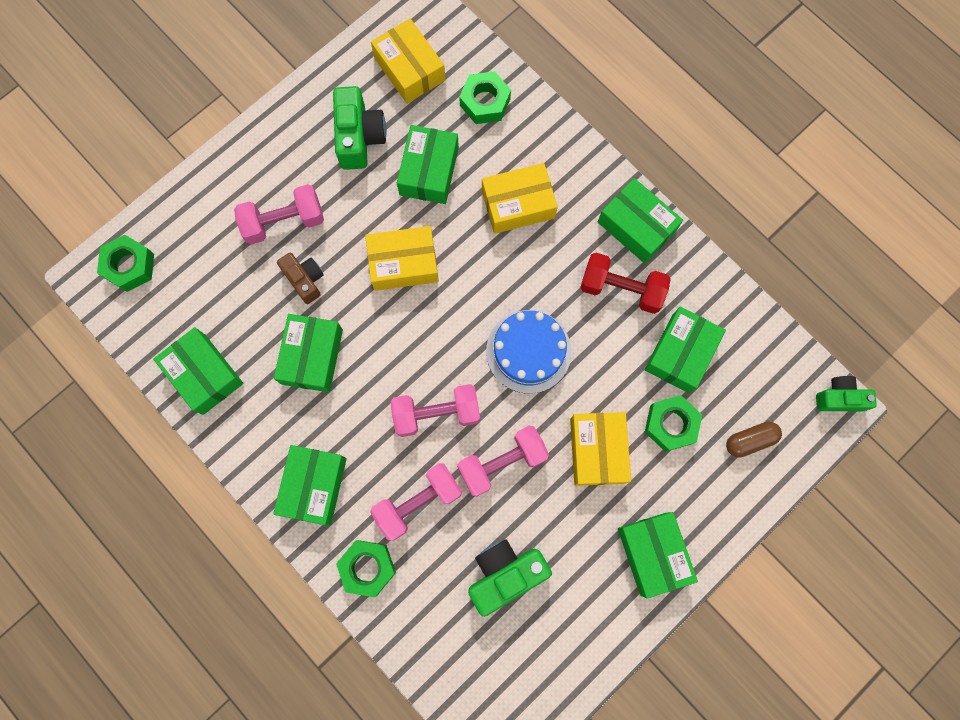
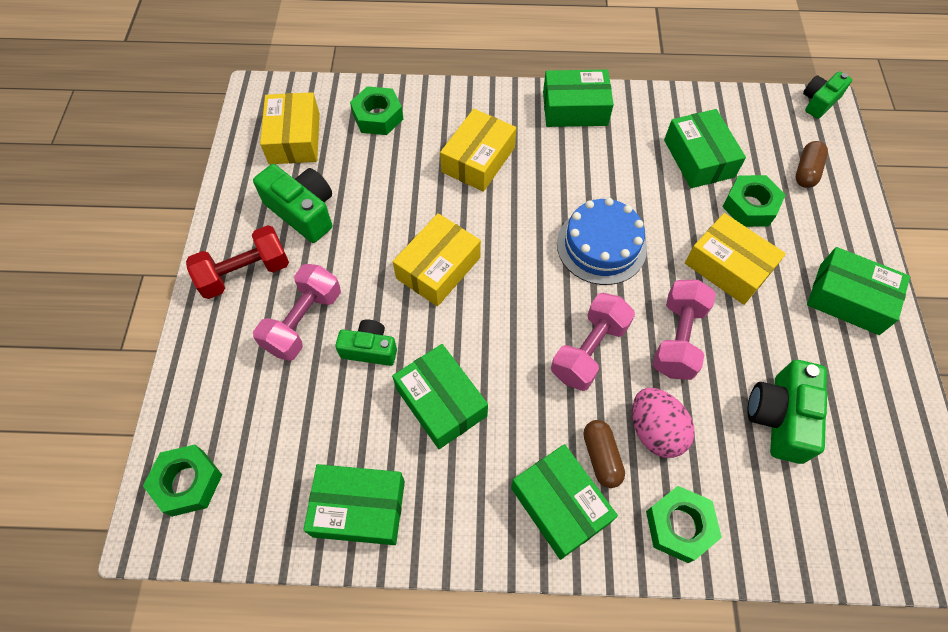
camera: 45 degrees left, 15 degrees down
(305, 280) = (369, 349): brown camera -> green camera
(368, 484) = (601, 457): none -> brown capsule
(409, 69) = (294, 138): yellow box -> yellow box turned 75 degrees clockwise
(418, 502) = (655, 431): pink dumbbell -> pink egg
(429, 171) = (386, 191): green box -> none
(621, 289) = (612, 153): red dumbbell -> red dumbbell (245, 273)

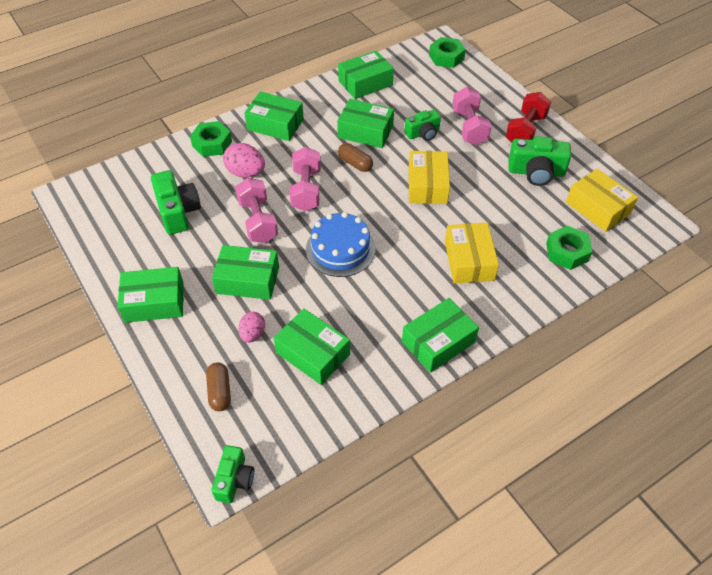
camera: 145 degrees right, 10 degrees down
(601, 457) = (267, 150): brown capsule -> brown capsule (355, 163)
(728, 267) = (248, 280): yellow box -> green box
(750, 206) = (253, 334): green nut -> pink egg

